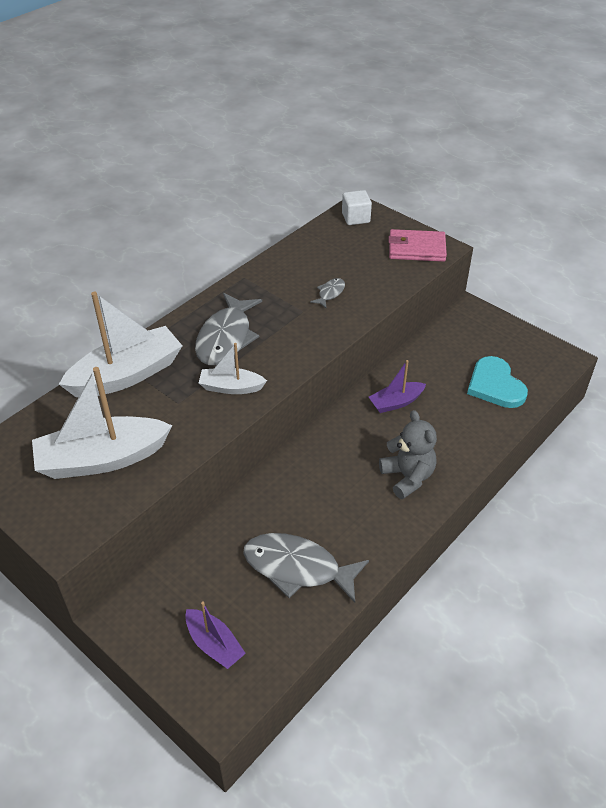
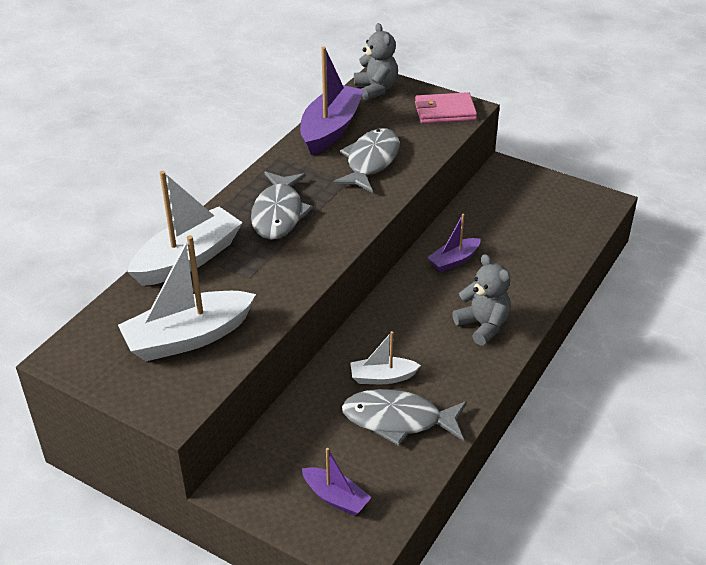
camera: 10 degrees left, 5 degrees down
(231, 387) = (298, 258): white boat -> white boat (382, 377)
(301, 255) = (331, 129): none -> purple boat
(330, 293) = (371, 161): grey fish -> grey fish, size x2.18
(356, 218) = (376, 89): white cube -> grey teddy bear
(495, 385) = (546, 233): turquoise heart -> none

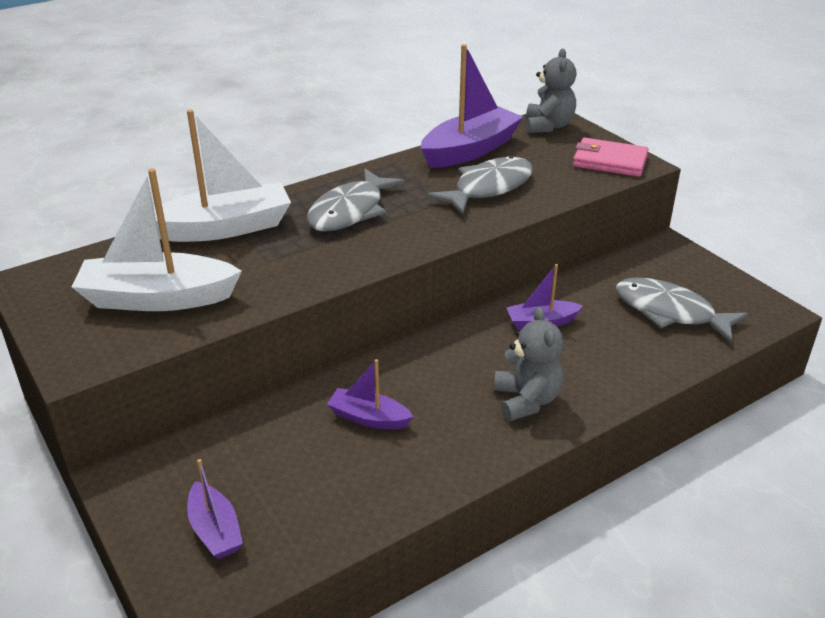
camera: 25 degrees right, 5 degrees down
(382, 377) = (369, 418): white boat -> purple boat
(398, 420) = (350, 470): grey fish -> grey fish (670, 312)

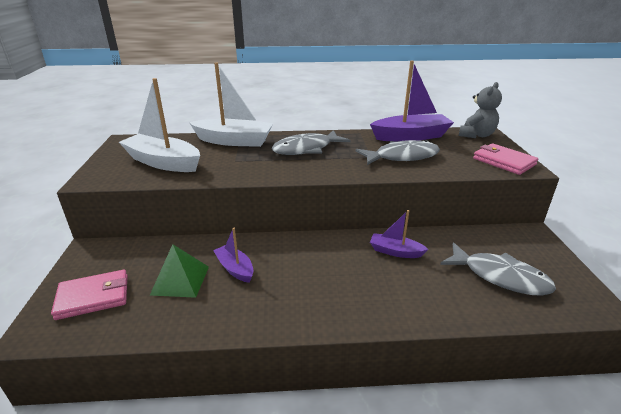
camera: 30 degrees right, 5 degrees down
(215, 530) = (93, 297): purple boat -> pink wallet
(312, 461) = (180, 280): none -> green pyramid
(526, 400) = (340, 296): grey teddy bear -> none
(670, 312) = (500, 277): grey fish -> grey fish turned 150 degrees clockwise

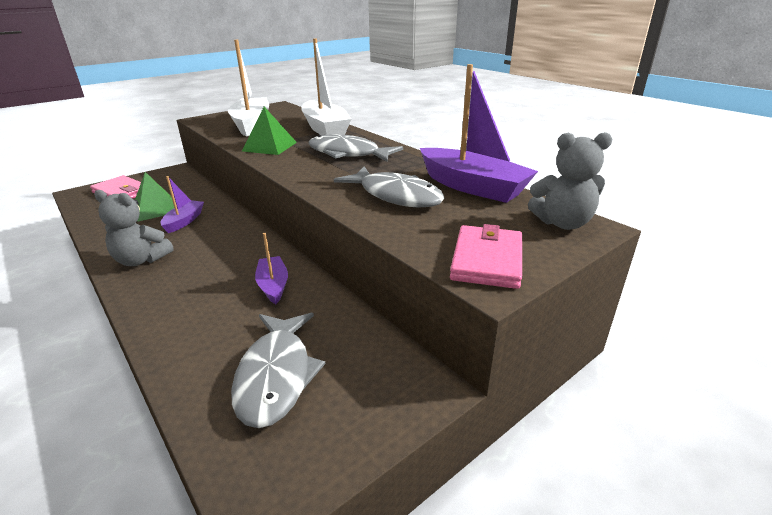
camera: 55 degrees right, 0 degrees up
(242, 169) = (270, 146): none -> green pyramid
(288, 307) = (141, 260): none -> grey teddy bear

